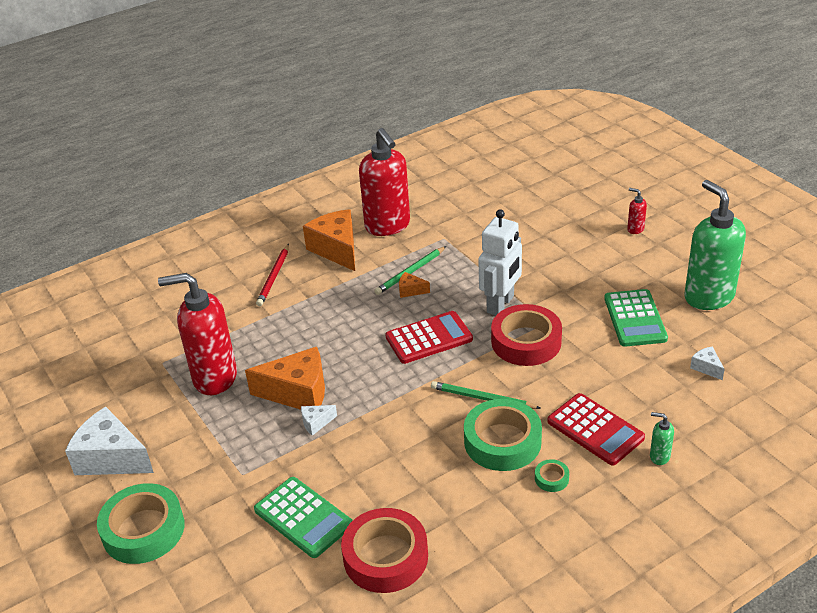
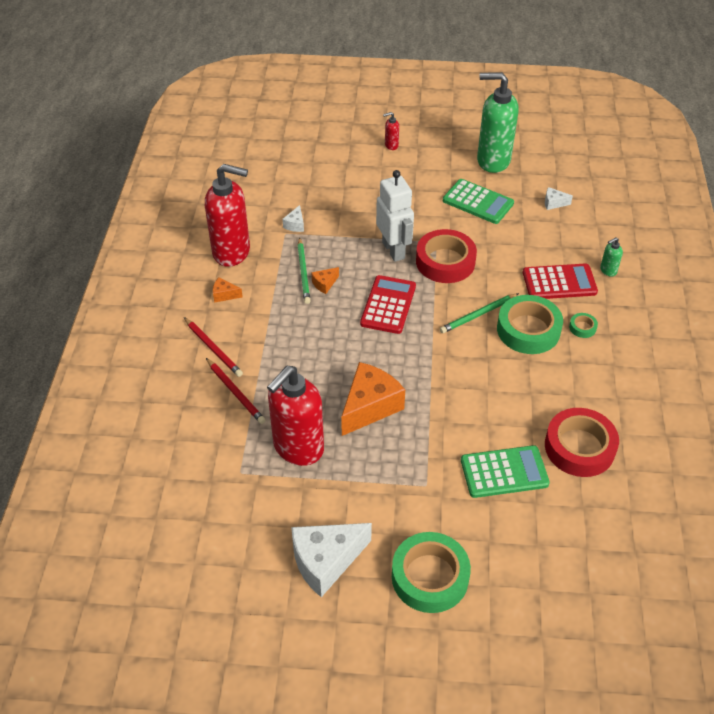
camera: 55 degrees left, 10 degrees up
(240, 314) = (235, 392): none -> red pencil
(316, 423) = (414, 414): white cheese -> white cheese (295, 225)
(337, 249) = (224, 295): orange cheese -> orange cheese, size x0.45

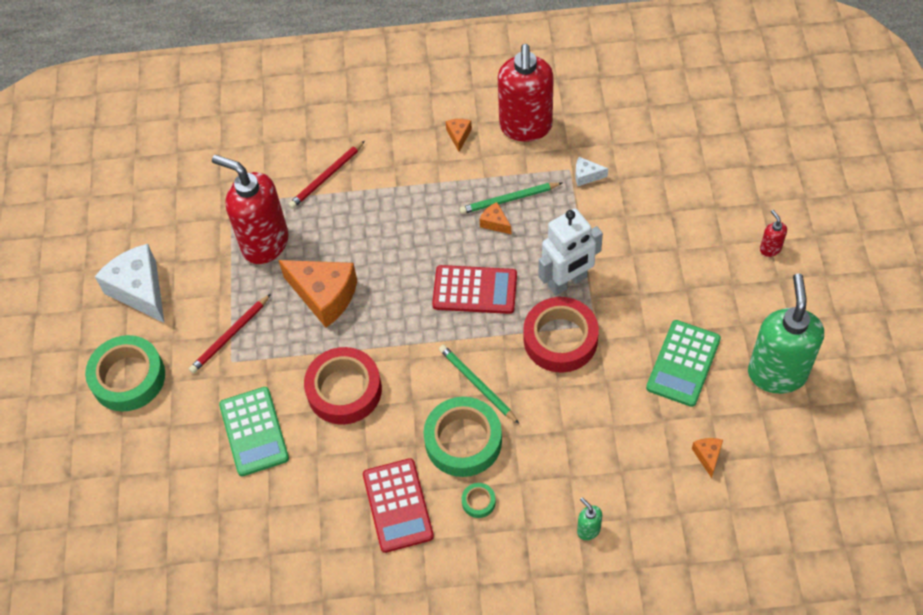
camera: 85 degrees right, 10 degrees up
(213, 348) = (381, 145): red pencil -> red pencil (230, 336)
(553, 203) = (707, 456): white cheese -> orange cheese
(559, 282) = (553, 471): red calculator -> red calculator (398, 505)
(579, 447) = (295, 505): red tape -> red tape (344, 390)

